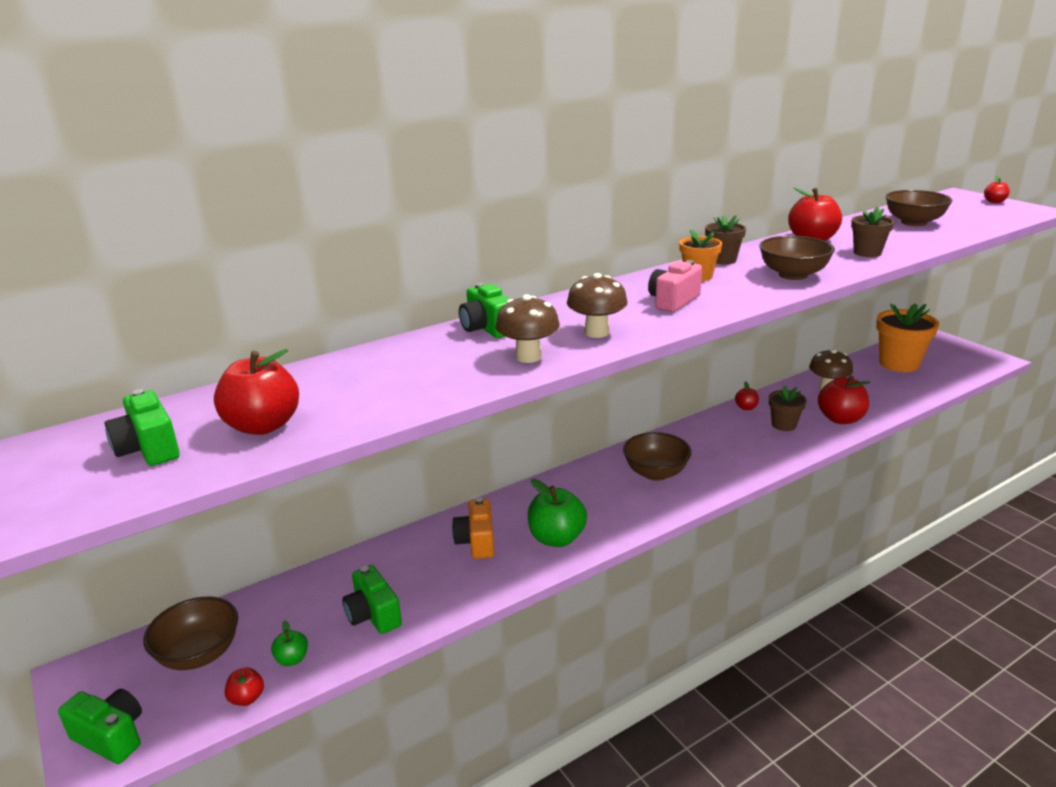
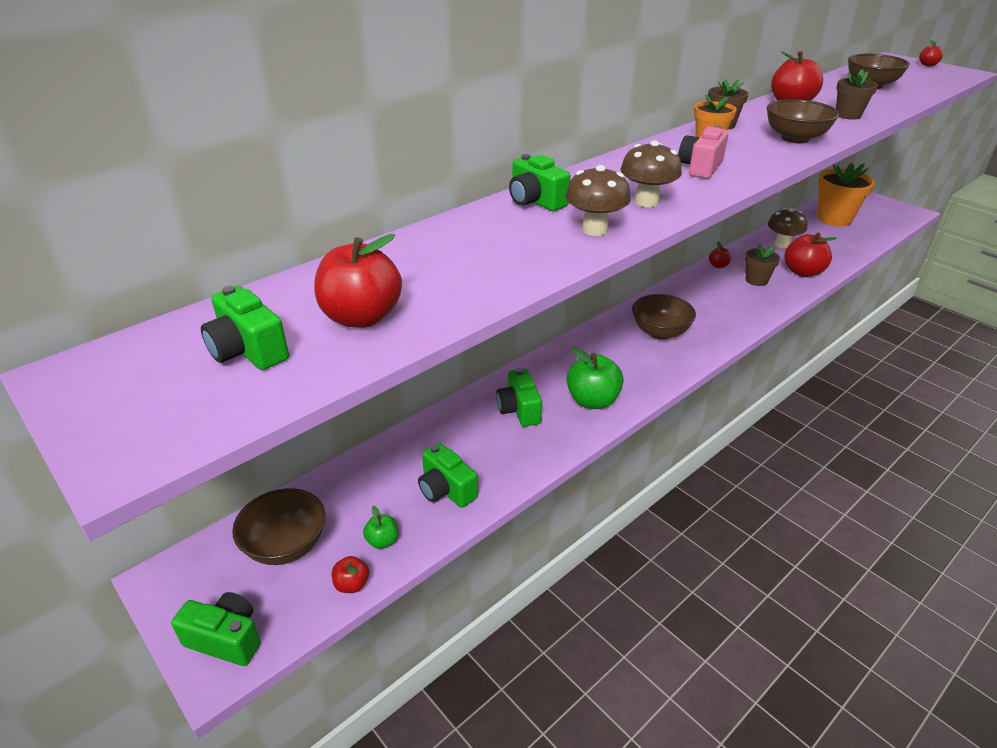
camera: 10 degrees left, 10 degrees up
(476, 542) = (519, 410): orange camera -> green camera

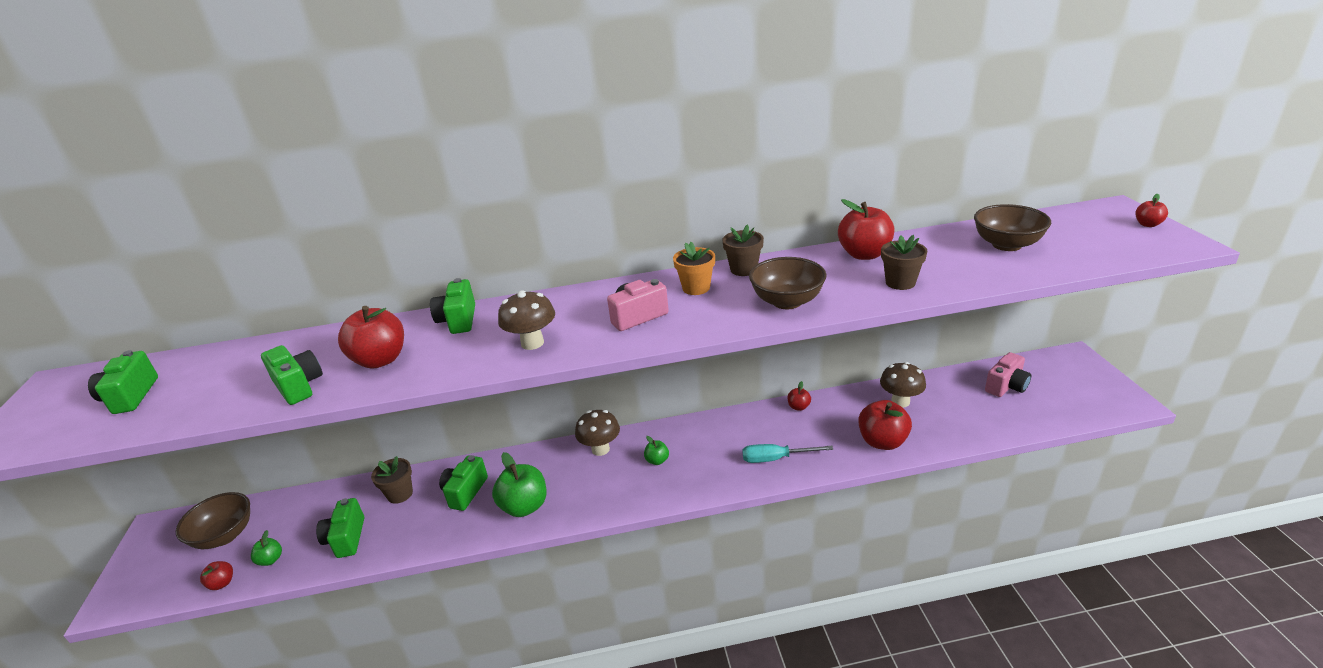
camera: 35 degrees right, 5 degrees down
(226, 639) = (133, 585): green camera -> green camera (298, 386)
(361, 317) = (210, 392): red apple -> red apple (380, 360)
(594, 229) = (450, 360): brown mushroom -> brown mushroom (600, 449)
(660, 332) = (657, 460): brown bowl -> green apple
(747, 304) = (775, 459): none -> turquoise screwdriver
(756, 280) = (818, 435): brown flower pot -> brown flower pot (400, 494)
(834, 219) = (1006, 386): orange flower pot -> pink camera

